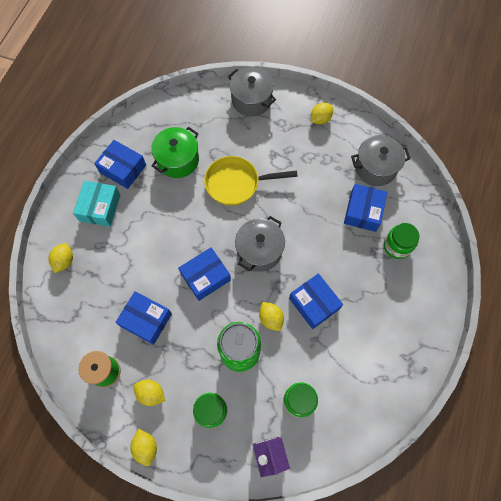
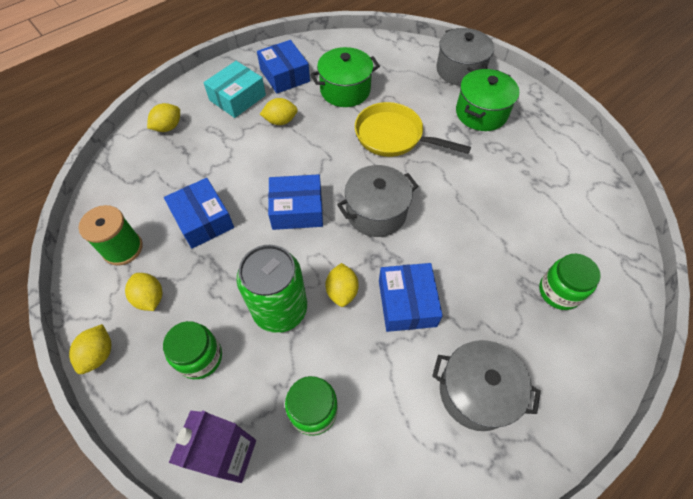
camera: 30 degrees right, 10 degrees down
(285, 132) = (481, 113): none -> green pot
(320, 119) = (530, 117): yellow lemon -> yellow lemon (280, 121)
(363, 211) = (532, 231): blue box -> none
(375, 168) = (575, 192): grey pot -> grey pot (476, 392)

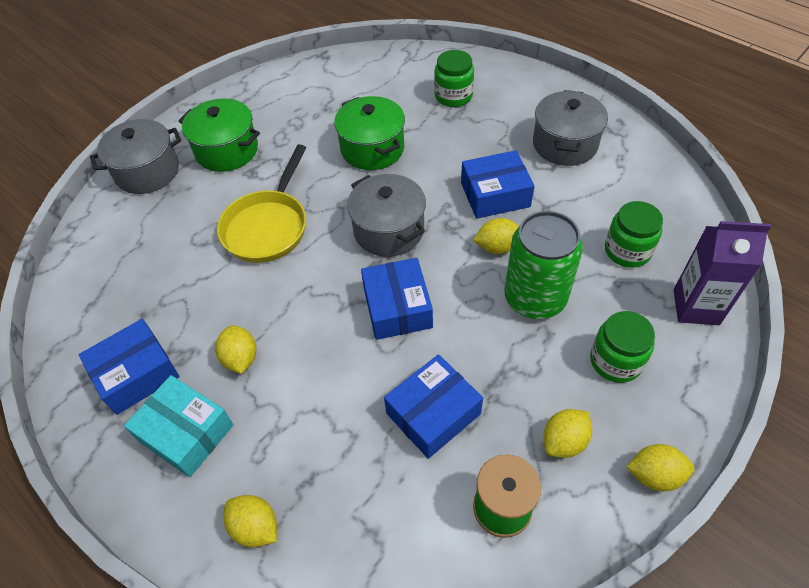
camera: 95 degrees left, 5 degrees down
(345, 90) = (178, 289): green pot -> green pot (372, 149)

